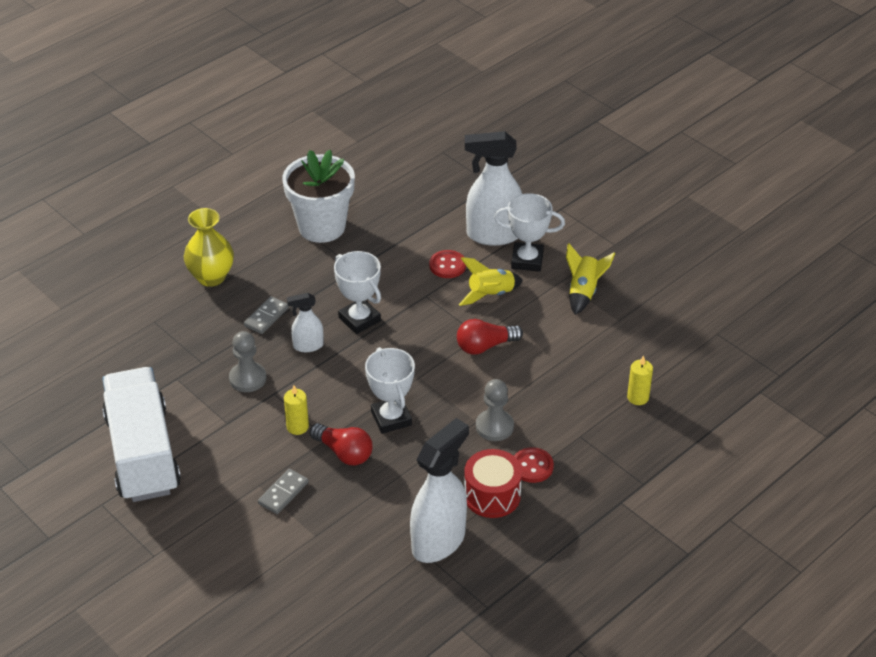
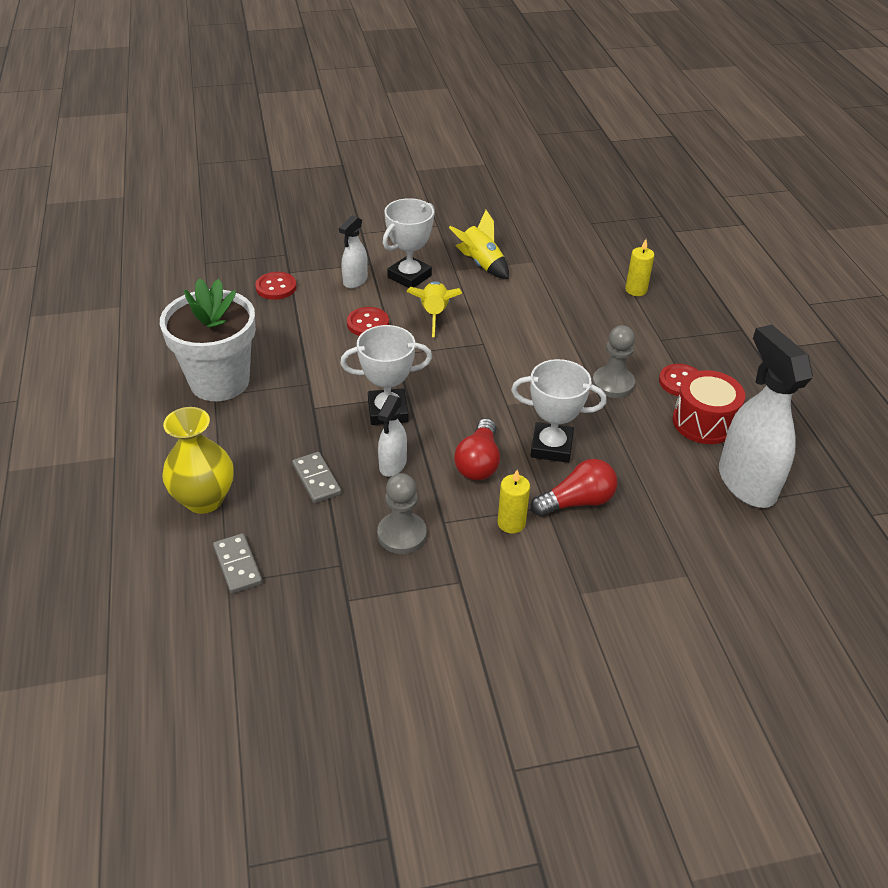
camera: 60 degrees left, 0 degrees up
(142, 454) = (453, 687): white truck -> none
(283, 493) = (606, 576): grey domino -> grey domino (238, 565)
(447, 200) = (276, 287): none -> red button
(485, 346) = (500, 346): red light bulb -> red light bulb (478, 462)
(493, 235) = (355, 281): white spray bottle -> white spray bottle, size x0.52

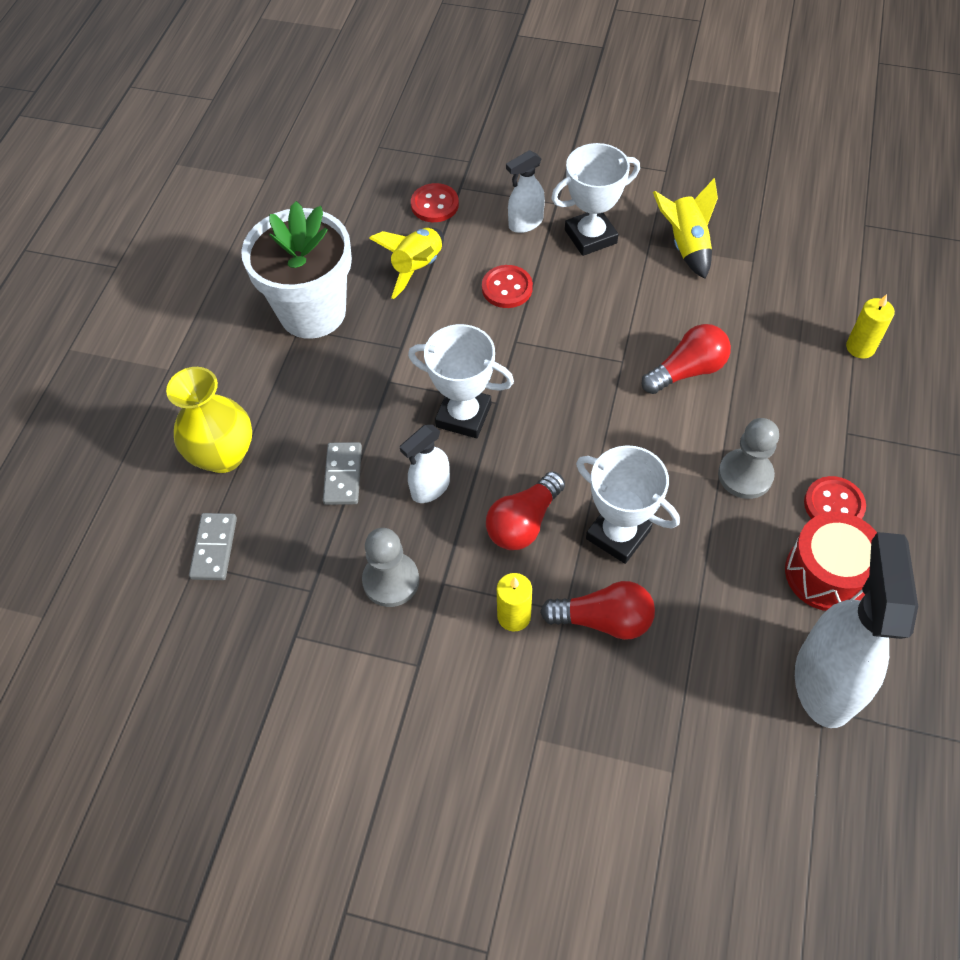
camera: 30 degrees right, 15 degrees up
(434, 315) = (588, 301): yellow rocket -> yellow rocket (417, 268)
(532, 336) = (687, 371): none -> red light bulb

